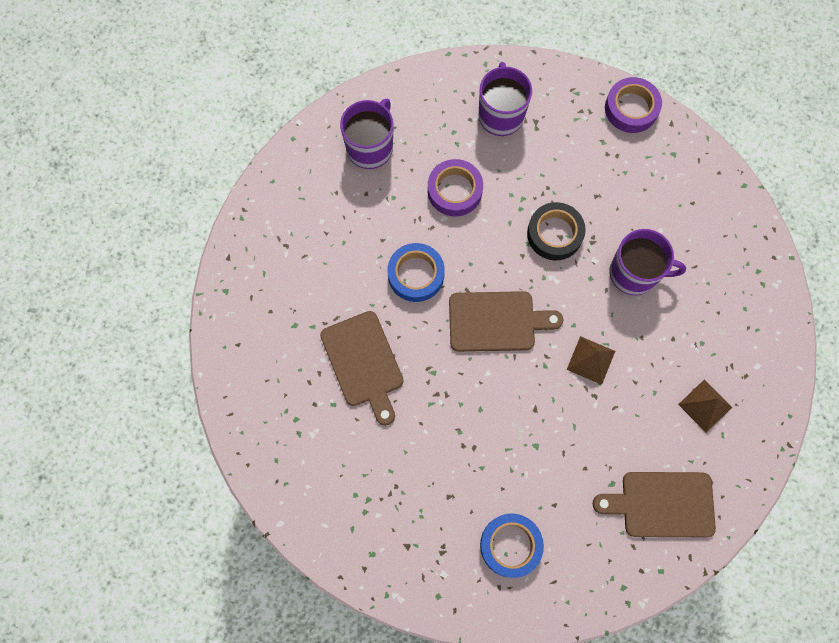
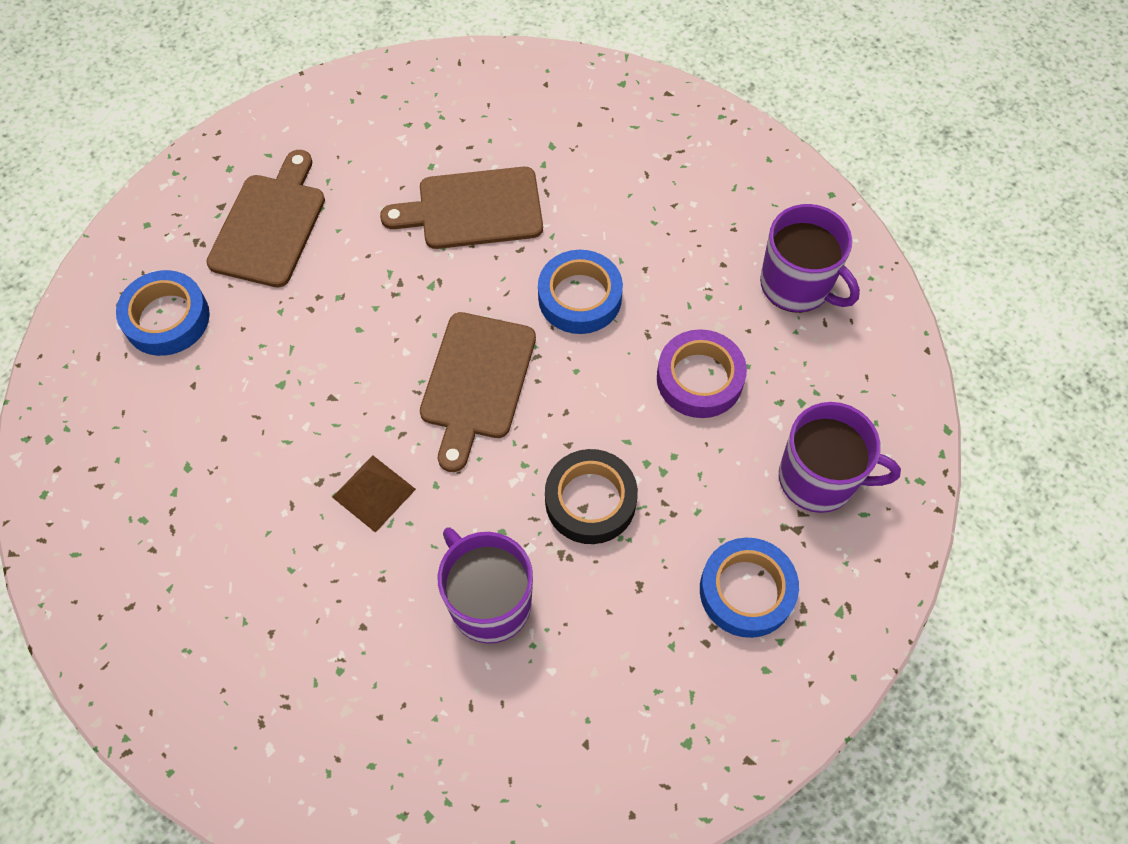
camera: 105 degrees right, 10 degrees down
(581, 140) = (746, 591): none -> blue tape
(631, 108) = (792, 697): purple tape -> none
(634, 273) = (489, 602): purple mug -> purple mug turned 120 degrees clockwise
(662, 504) = (129, 526): brown cutting board -> brown cutting board (270, 225)
(705, 406) = (240, 639): brown pyramid -> none

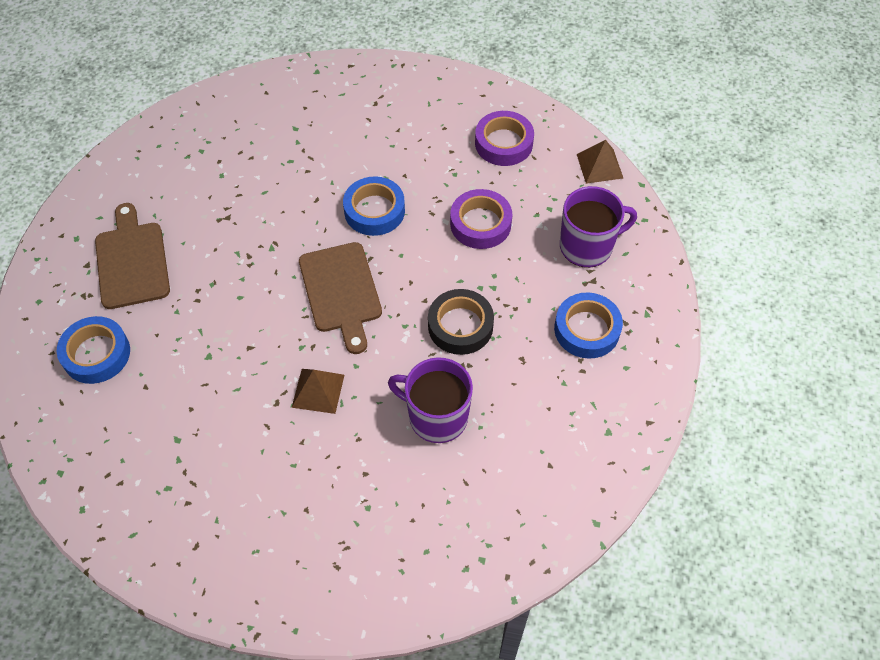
camera: 30 degrees left, 5 degrees down
(473, 209) = (268, 189): brown cutting board -> none
(797, 285) = (503, 143): purple mug -> purple tape
(906, 376) = (599, 166): none -> brown pyramid

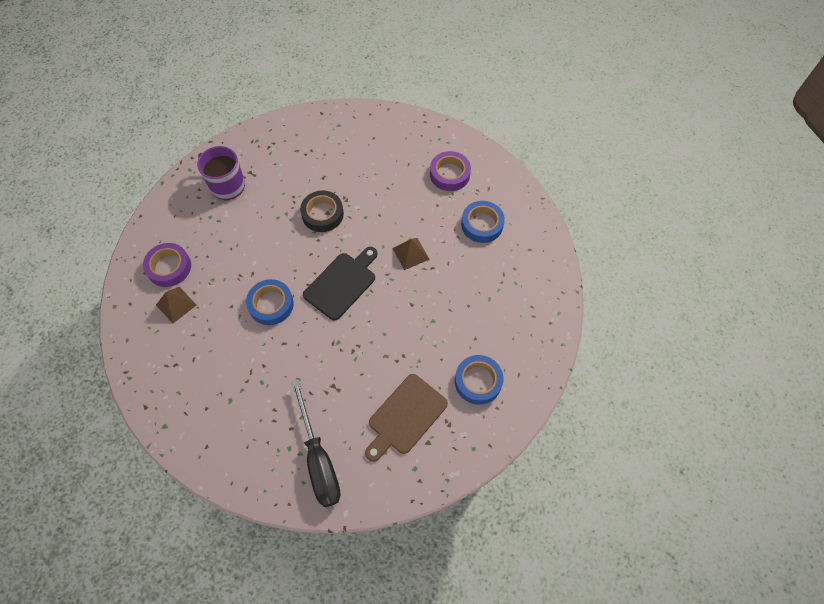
camera: 125 degrees left, 5 degrees up
(166, 167) = (318, 459): none -> black screwdriver
(341, 292) = (342, 283): brown cutting board -> black cutting board
(436, 416) = (384, 194): purple mug -> none
(480, 224) = (244, 244): purple tape -> purple tape (449, 174)
(587, 329) = (284, 160): blue tape -> blue tape (482, 224)
(599, 166) = (159, 209): brown pyramid -> brown pyramid (176, 304)

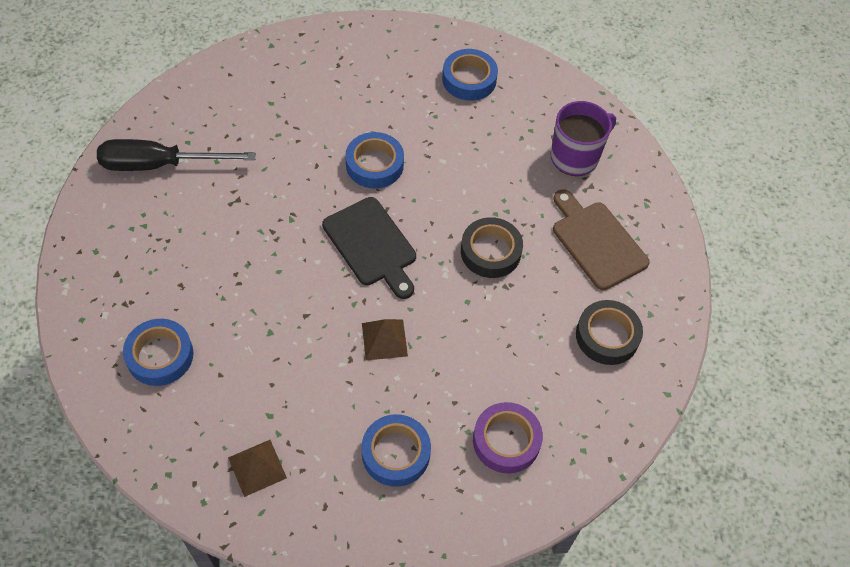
camera: 105 degrees right, 5 degrees down
(169, 267) = (469, 79): purple tape -> blue tape
(176, 304) = (415, 77): brown pyramid -> brown pyramid (257, 467)
(362, 142) = (607, 336): none -> black tape
(405, 416) = (160, 260): brown cutting board -> brown cutting board (597, 242)

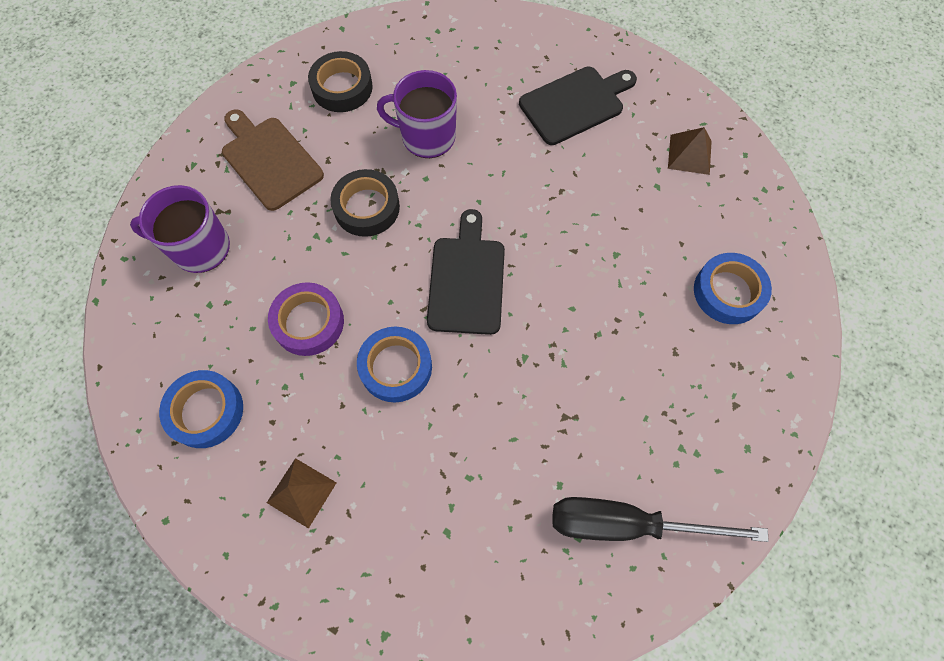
camera: 140 degrees left, 10 degrees up
(159, 164) = (627, 523): black screwdriver -> black screwdriver turned 150 degrees clockwise
(384, 339) = (520, 189): brown pyramid -> brown pyramid (301, 492)
(396, 453) = (575, 104): blue tape -> black cutting board
(497, 337) = (427, 137): none -> purple mug
(506, 441) = (486, 66): purple tape -> purple tape (308, 322)
(597, 242) = (270, 160): brown cutting board -> brown cutting board turned 135 degrees clockwise

